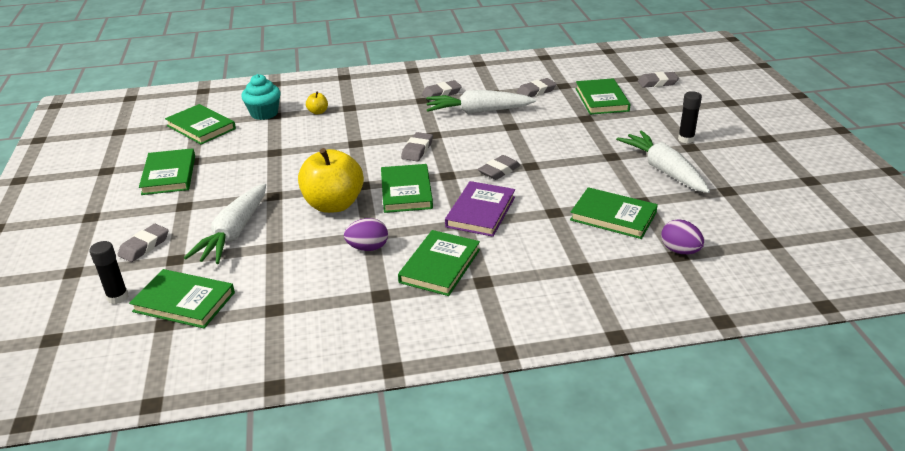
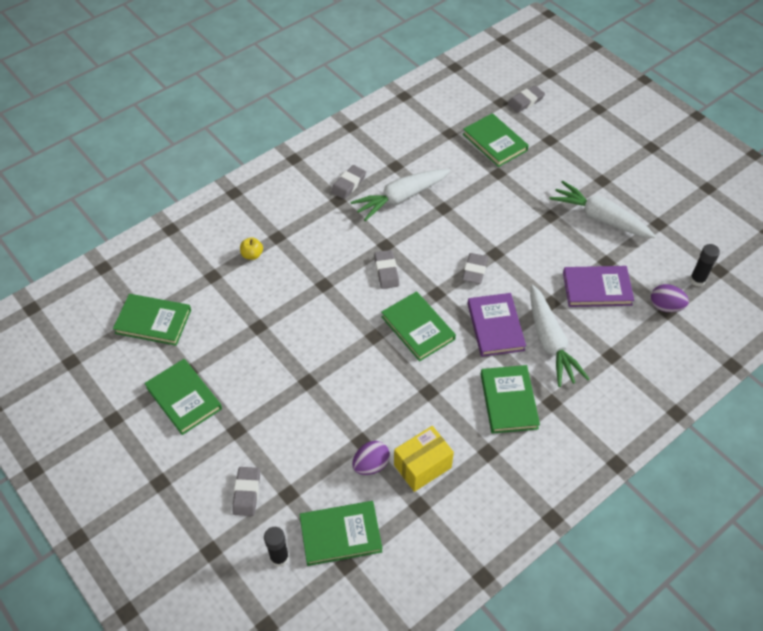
camera: 30 degrees left, 20 degrees up
(234, 233) = (312, 441): white carrot -> white carrot (550, 342)
(264, 113) = (200, 277): turquoise cupcake -> none
(308, 282) = (422, 466): none -> yellow box
(333, 204) = (369, 370): yellow apple -> none
(368, 248) = (438, 407): purple egg -> purple egg (371, 465)
(536, 91) = (431, 150): grey eraser -> none
(613, 216) = (597, 288): green book -> purple book
(686, 139) = (593, 171): black glue stick -> black glue stick (697, 280)

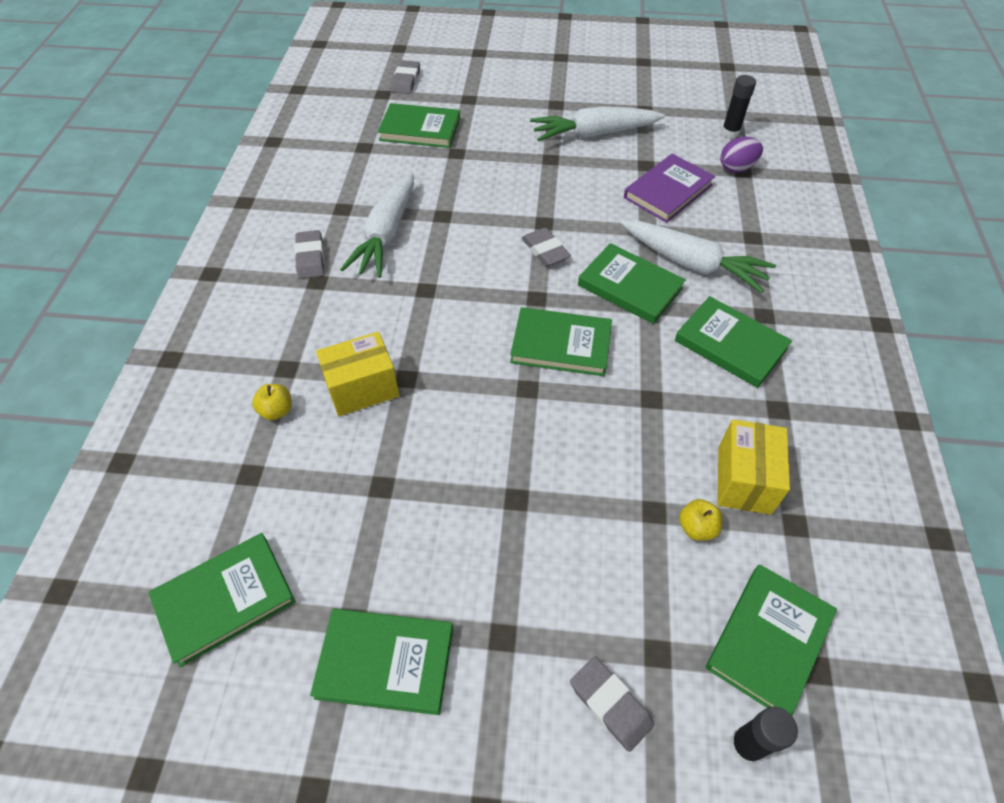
camera: 45 degrees left, 0 degrees up
(299, 274) = (362, 388): none -> yellow box
(371, 465) = (696, 528): purple egg -> yellow apple
(386, 271) = (459, 314): grey eraser -> none
(495, 326) = (630, 287): purple book -> green book

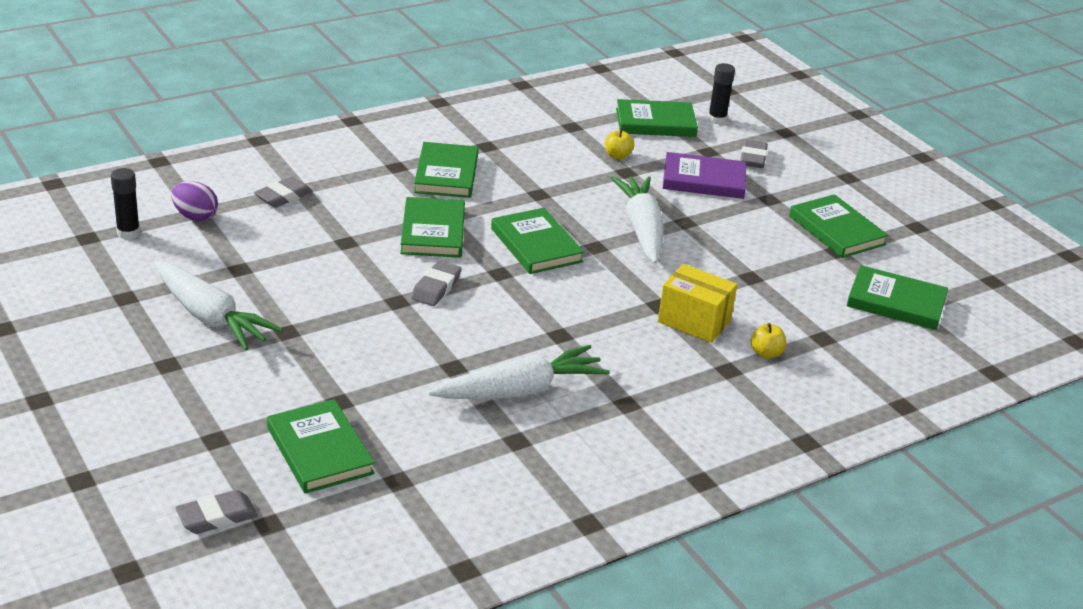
camera: 130 degrees left, 20 degrees down
(310, 258) = (605, 424): grey eraser -> grey eraser (283, 196)
(668, 191) = (274, 245): purple book -> purple book (703, 180)
(692, 264) = (369, 209): white carrot -> white carrot (642, 229)
(744, 480) = (562, 147): yellow box -> none

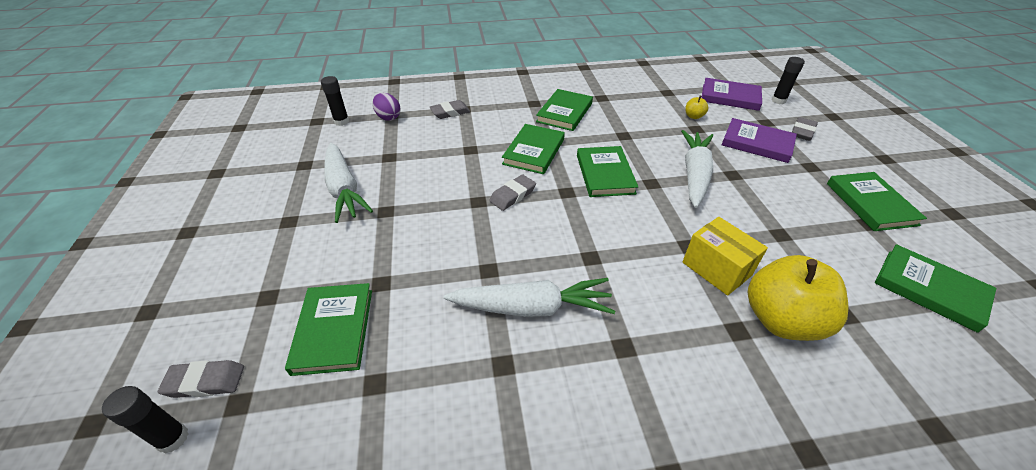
camera: 25 degrees right, 10 degrees up
(227, 560) = (173, 438): none -> black glue stick
(655, 123) = (730, 97): green book -> purple book
(766, 353) = (781, 320): yellow apple -> yellow apple, size x2.42

